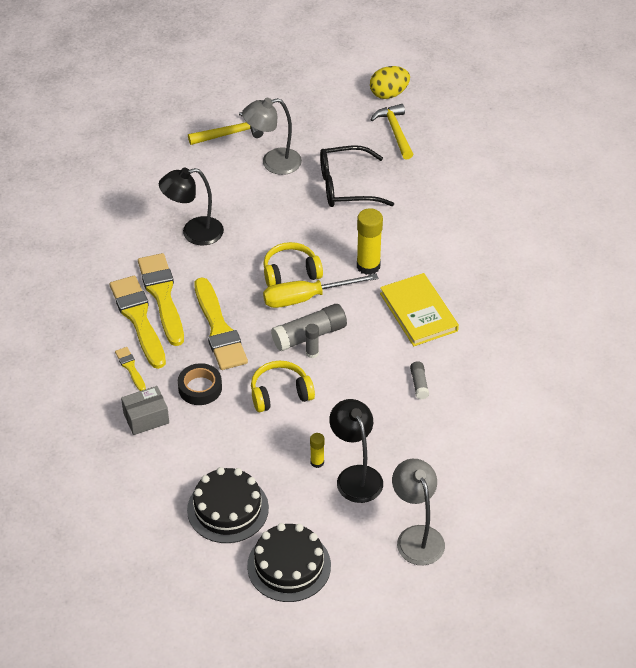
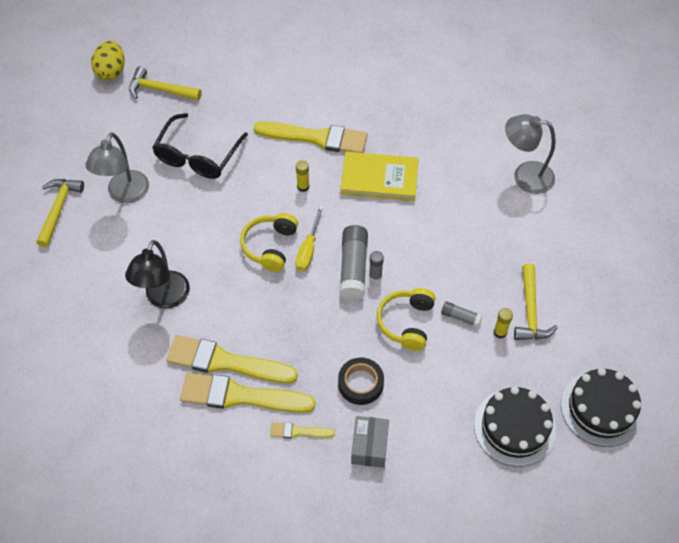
camera: 60 degrees left, 10 degrees up
(219, 329) = (299, 334): yellow brush -> yellow brush (316, 138)
(306, 298) = (308, 249): yellow screwdriver -> yellow screwdriver, size x0.65
(355, 476) = (530, 311): black lamp -> yellow hammer
(368, 266) = (303, 187): yellow glue stick -> yellow glue stick, size x0.52
(416, 536) = (616, 299): grey lamp -> grey lamp (525, 176)
(419, 384) = (458, 217): grey glue stick -> grey glue stick (460, 317)

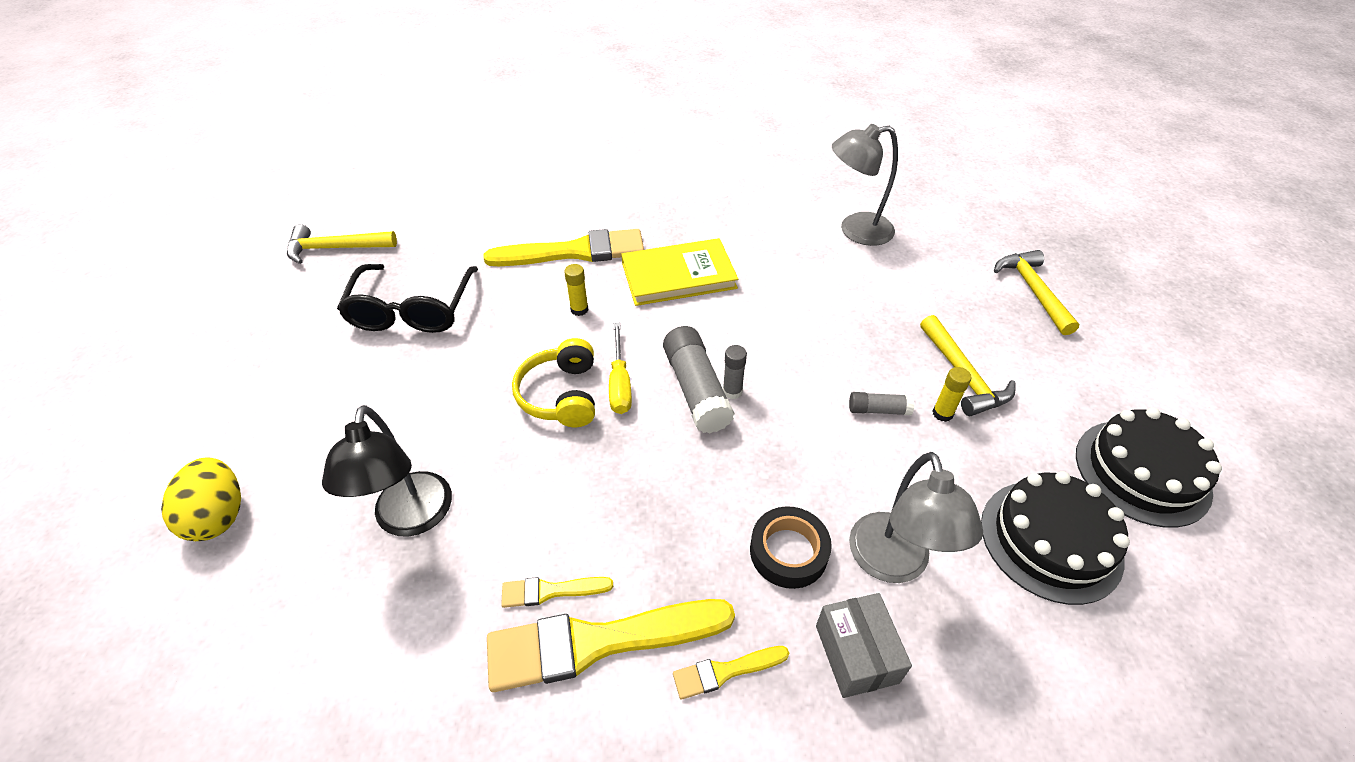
camera: 20 degrees left, 10 degrees down
(58, 209) = (195, 435): yellow hammer -> yellow hammer (1033, 291)
(111, 71) = (257, 244): yellow egg -> yellow egg (219, 516)
(125, 194) = (308, 386): grey lamp -> grey lamp (893, 564)
(225, 362) = (551, 591): yellow brush -> yellow brush, size x0.47
(406, 323) = (809, 440): yellow headphones -> none

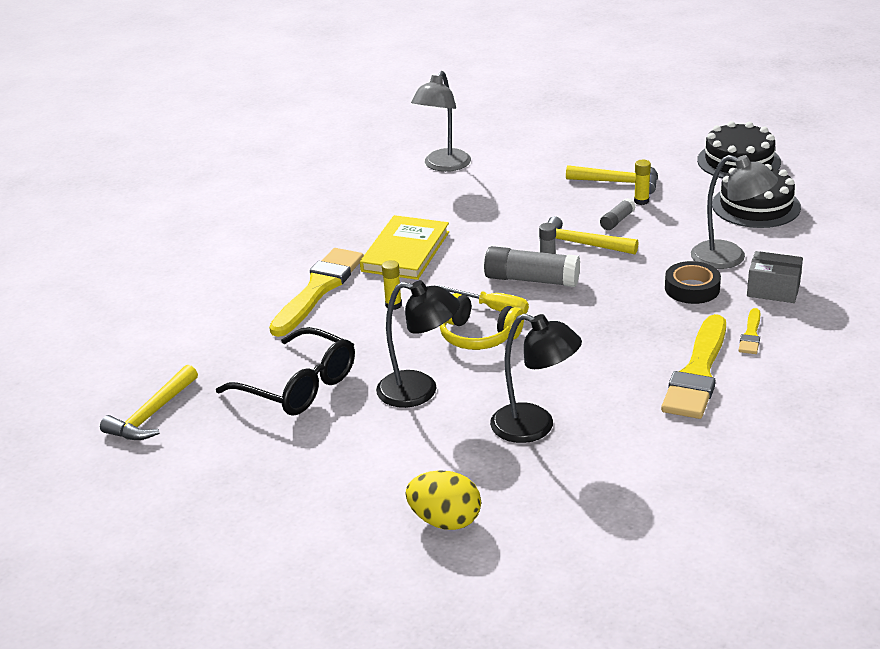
camera: 55 degrees left, 15 degrees down
(439, 395) = (419, 391): none -> black lamp
(551, 591) = (646, 382): yellow brush -> none
(1033, 291) = (575, 130): yellow hammer -> yellow hammer (581, 244)

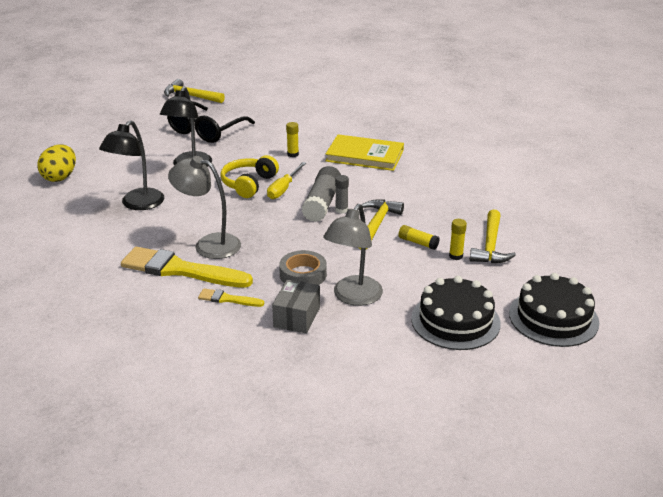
camera: 85 degrees right, 0 degrees up
(318, 289) = (315, 130): yellow brush -> none
(443, 166) = (503, 166): grey lamp -> grey lamp (209, 244)
(617, 221) = (418, 242): grey glue stick -> yellow glue stick
(692, 288) = (303, 274): black tape -> grey tape

